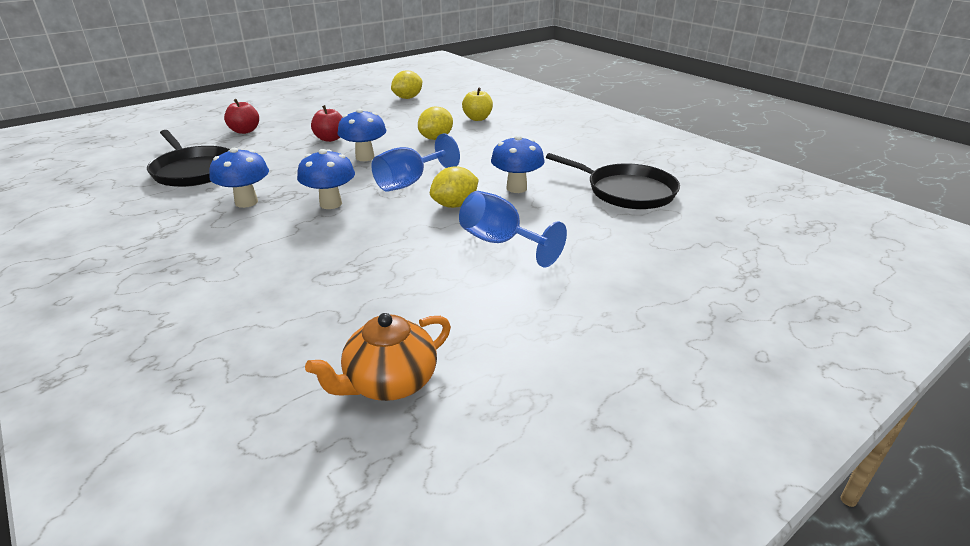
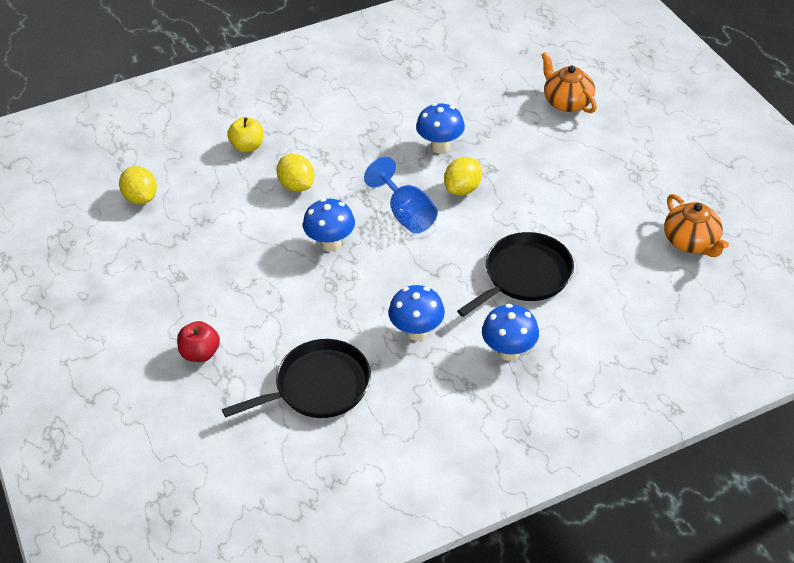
camera: 75 degrees left, 15 degrees up
(330, 139) = (262, 272): red apple -> none
(330, 204) = (438, 270): blue mushroom -> blue mushroom (509, 351)
(455, 205) = (463, 189): yellow lemon -> yellow lemon turned 60 degrees clockwise
(500, 242) = (534, 171): blue goblet -> none
(626, 191) = (465, 85): black pan -> black pan (524, 275)
(646, 254) = (567, 102): none -> orange teapot

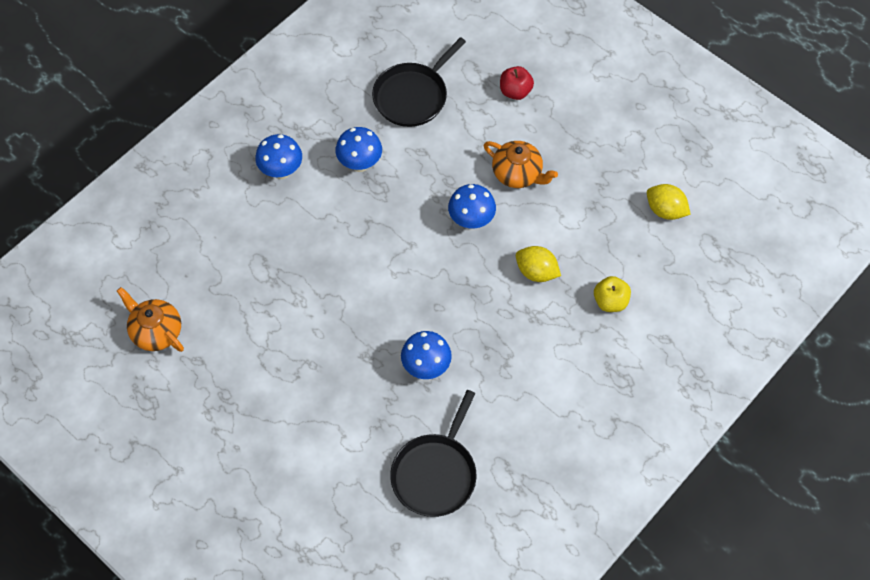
camera: 155 degrees right, 15 degrees up
(406, 214) = (421, 274): blue goblet -> none
(463, 189) = (382, 321): yellow lemon -> none
(524, 275) = (292, 245): black pan -> black pan (435, 473)
(567, 102) = (321, 478): orange teapot -> orange teapot (517, 174)

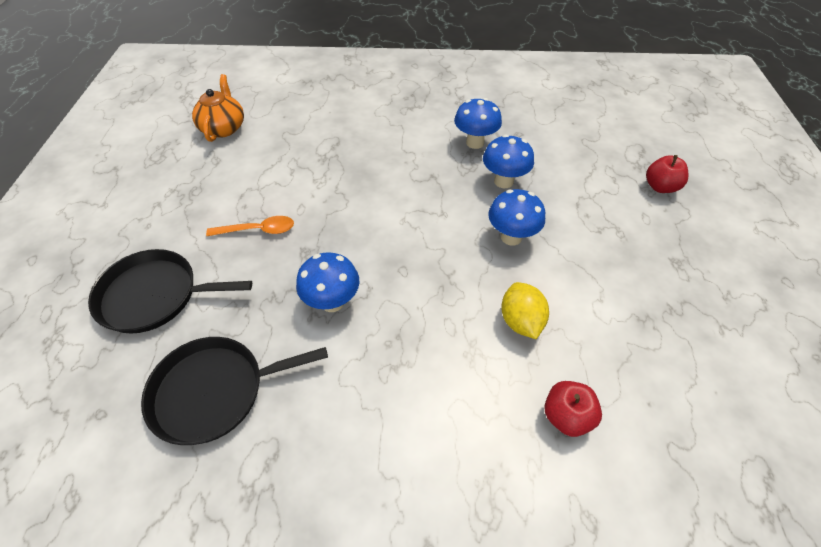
camera: 50 degrees right, 10 degrees down
(281, 171) = (418, 111): blue mushroom -> blue mushroom (503, 181)
(314, 374) = (258, 230): none -> orange spoon
(413, 96) = (567, 135): black pan -> black pan (155, 296)
(517, 174) = (594, 238): orange teapot -> none
(610, 301) = (566, 416): yellow apple -> red apple
(665, 210) = (728, 390): yellow lemon -> none

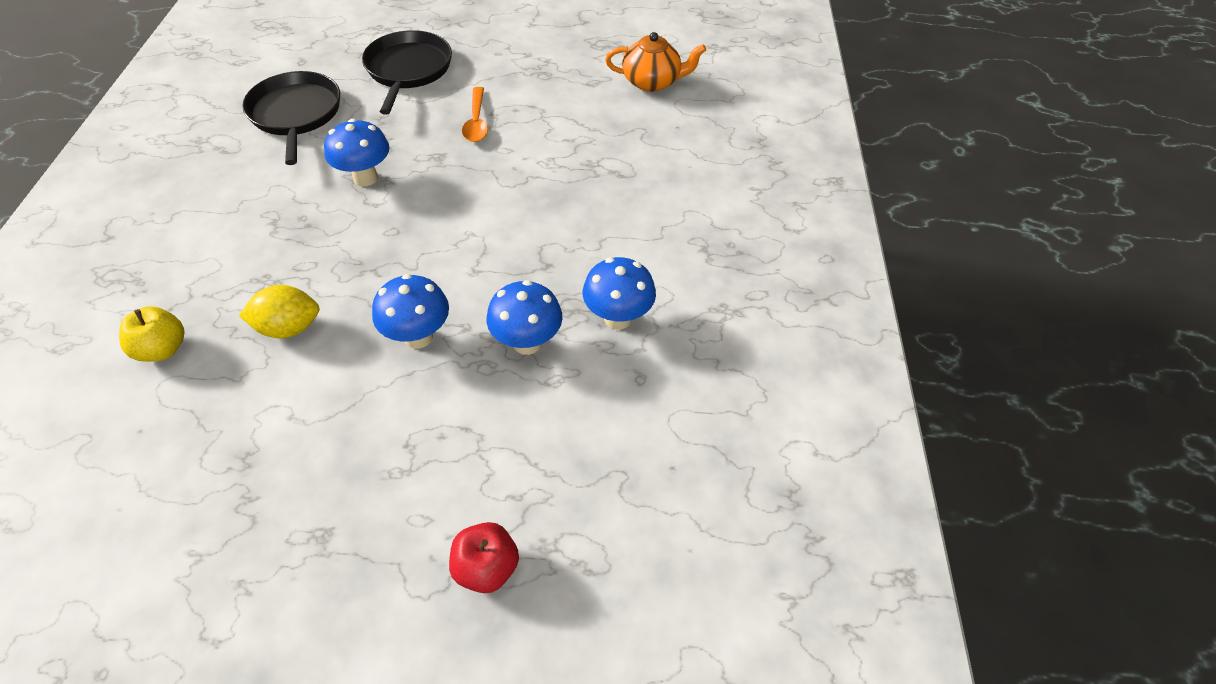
camera: 90 degrees right, 0 degrees up
(566, 416) = (163, 349): red apple -> yellow apple

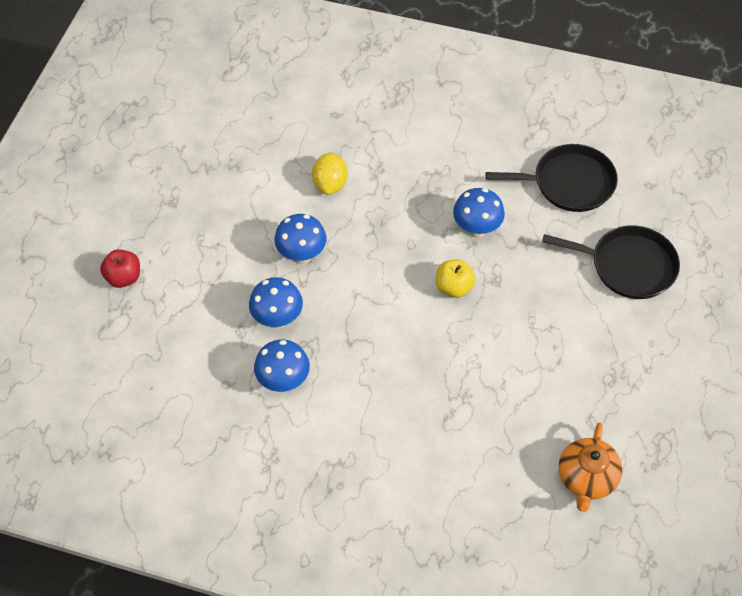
camera: 105 degrees right, 5 degrees up
(163, 349) = (330, 121): yellow apple -> yellow apple (453, 287)
(476, 122) = (540, 313): orange spoon -> none

